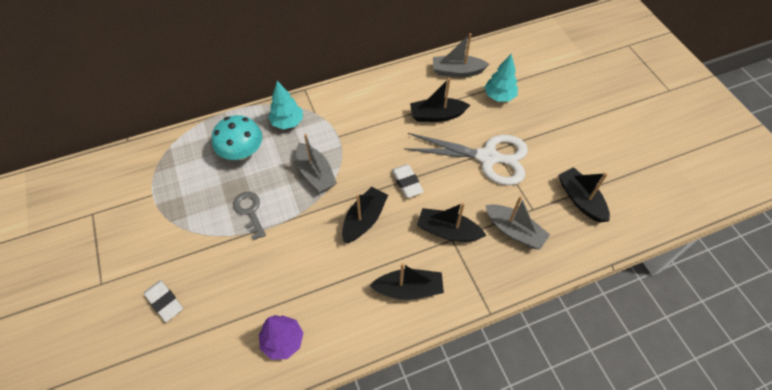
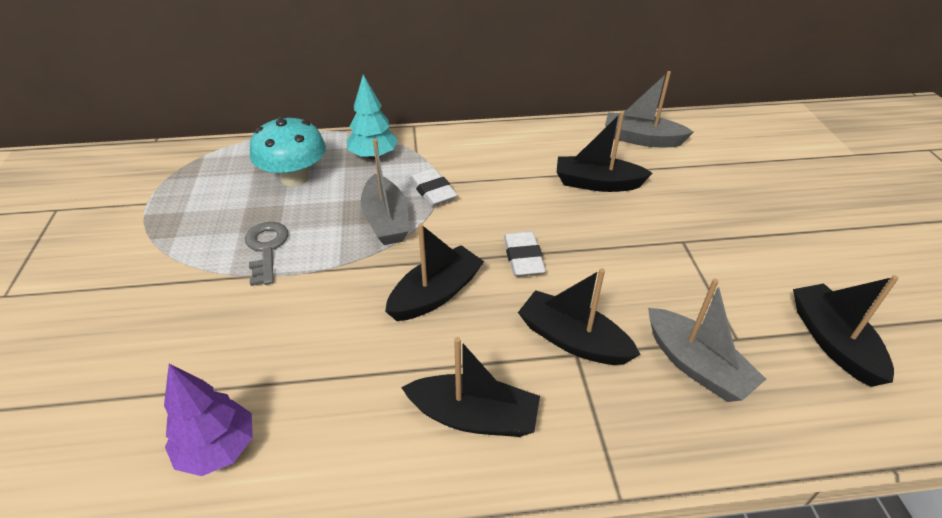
camera: 15 degrees right, 15 degrees down
(164, 302) = (73, 341): white eraser -> white eraser (433, 191)
(487, 157) = (667, 249): white scissors -> none
(499, 96) = (703, 176): turquoise tree -> none

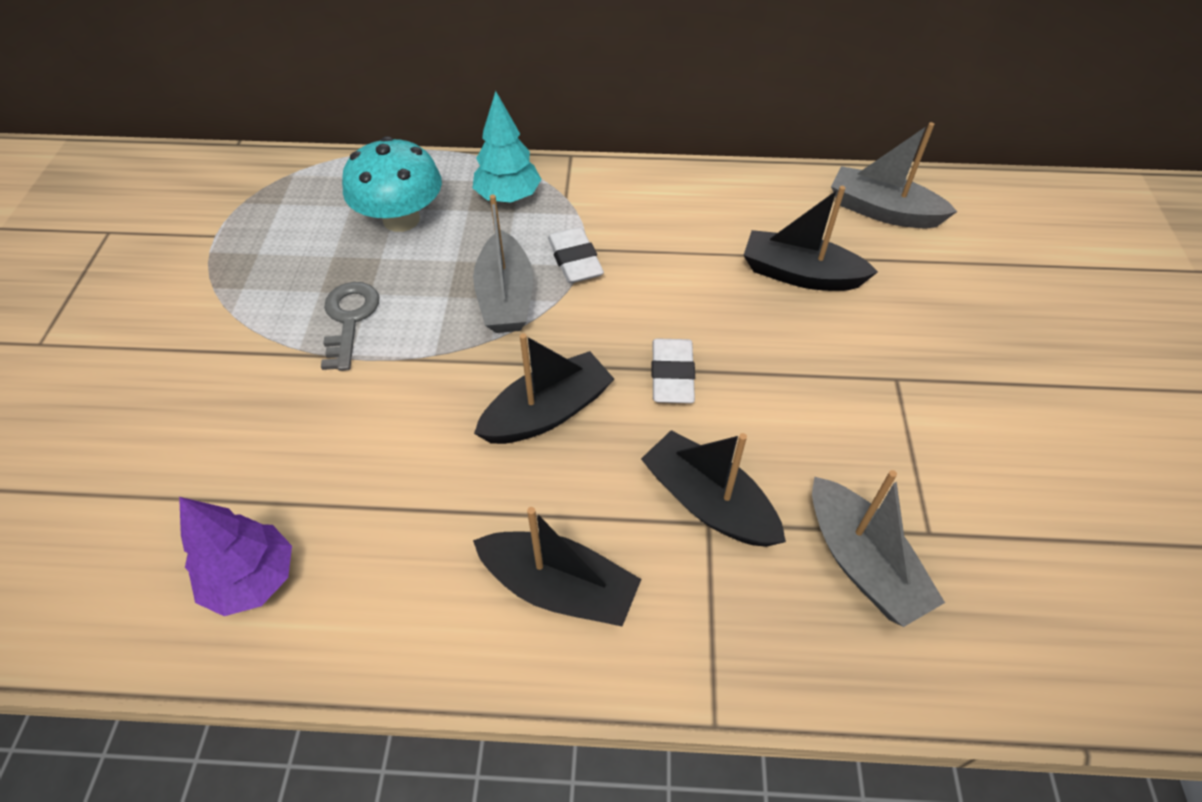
camera: 10 degrees right, 10 degrees up
(832, 342) = (1061, 557): black boat -> none

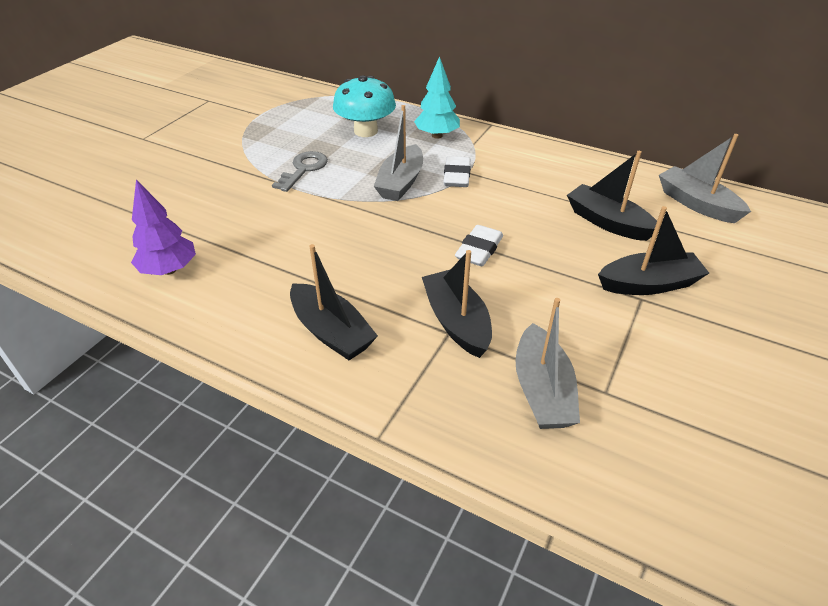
camera: 25 degrees right, 10 degrees down
(547, 412) = (386, 245): black boat -> black boat (649, 284)

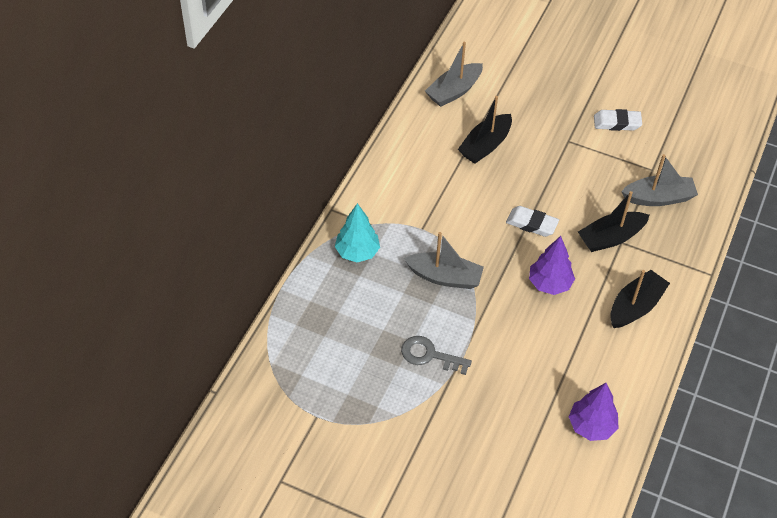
camera: 95 degrees left, 10 degrees up
(365, 131) = (351, 311): turquoise mushroom -> none
(382, 256) = (549, 283): none -> purple tree
(457, 176) = (429, 237): white eraser -> white eraser (617, 123)
(649, 284) = (553, 134): black boat -> none

